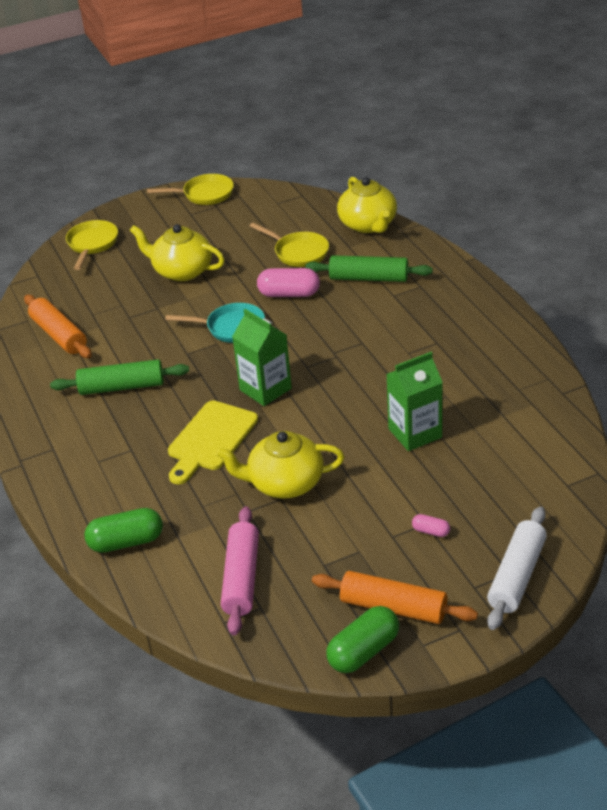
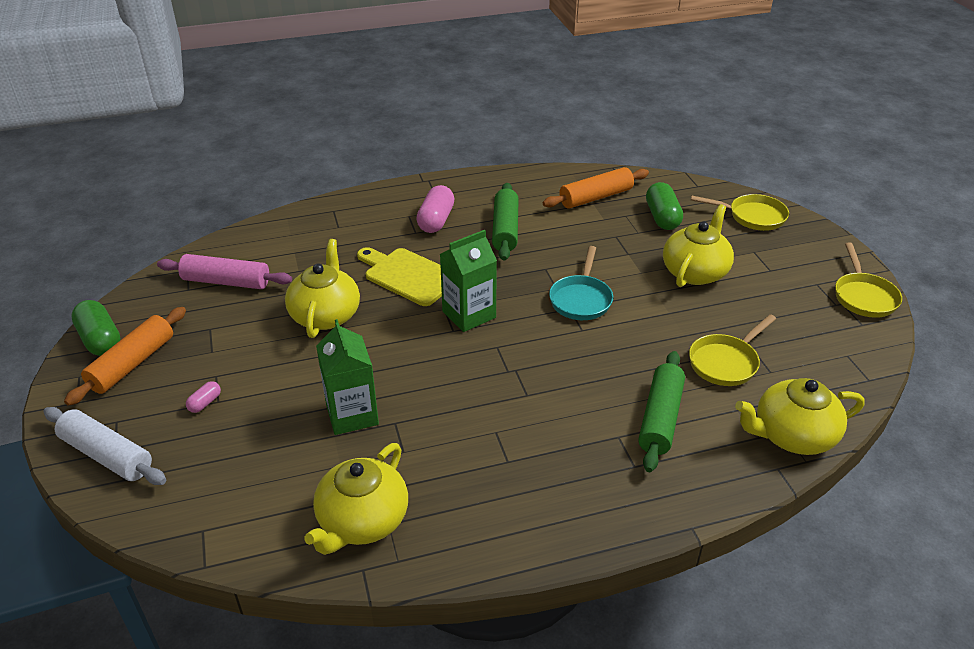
camera: 95 degrees right, 0 degrees up
(126, 542) = (304, 227): green capsule -> green capsule (662, 217)
(289, 294) = (637, 346): pink capsule -> pink capsule (436, 220)
(522, 402) = (362, 521): none -> yellow teapot

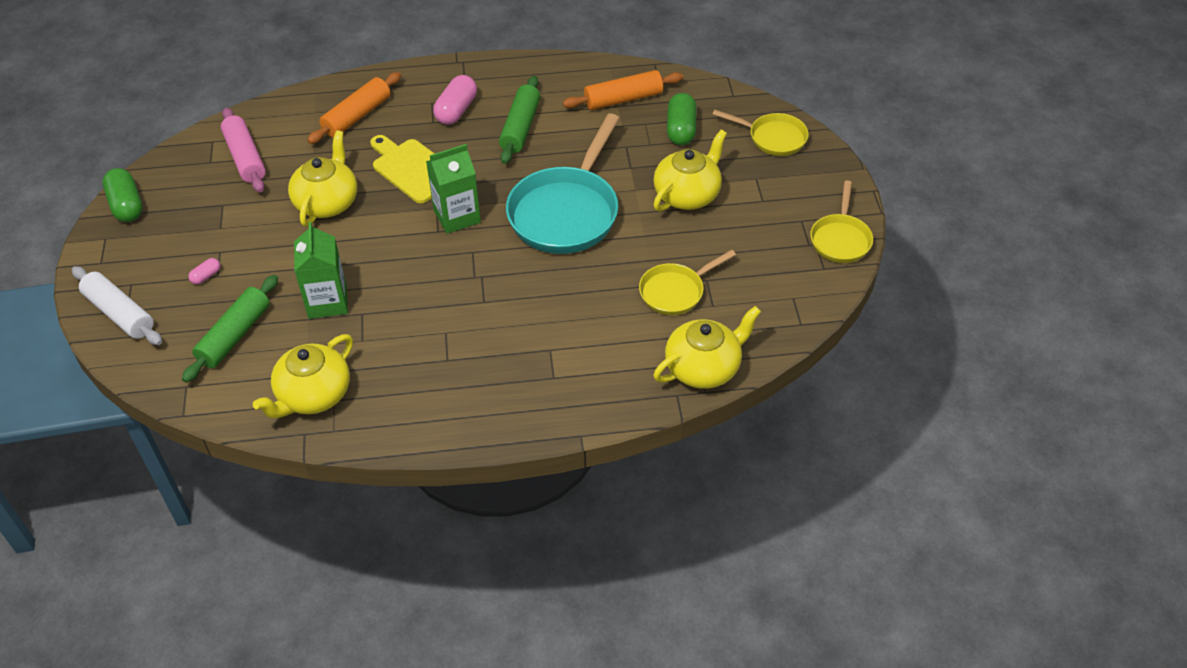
camera: 10 degrees right, 10 degrees up
(132, 364) = (151, 232): orange rolling pin -> orange rolling pin (357, 116)
(226, 282) = (245, 158): pink rolling pin -> pink rolling pin turned 45 degrees clockwise
(581, 299) = (566, 212): turquoise pan -> turquoise pan, size x1.83
(660, 418) = (593, 337): green rolling pin -> green rolling pin (235, 335)
(792, 435) = (704, 367): yellow teapot -> yellow teapot turned 150 degrees clockwise

